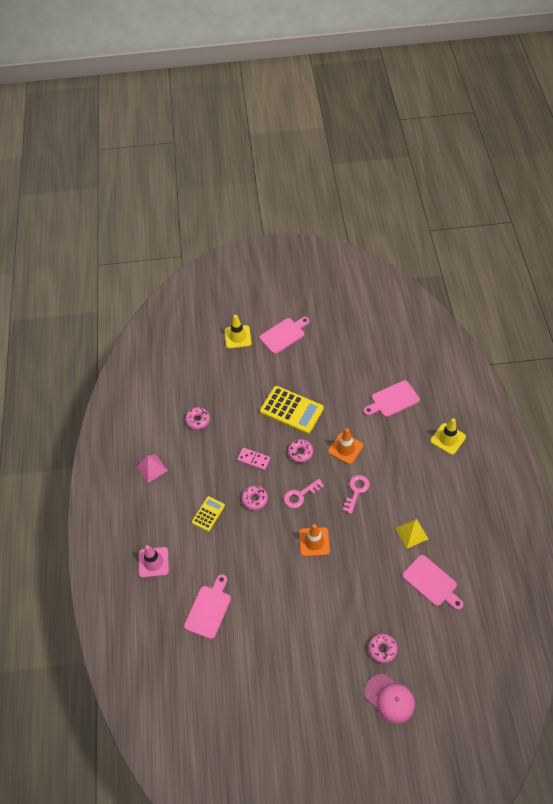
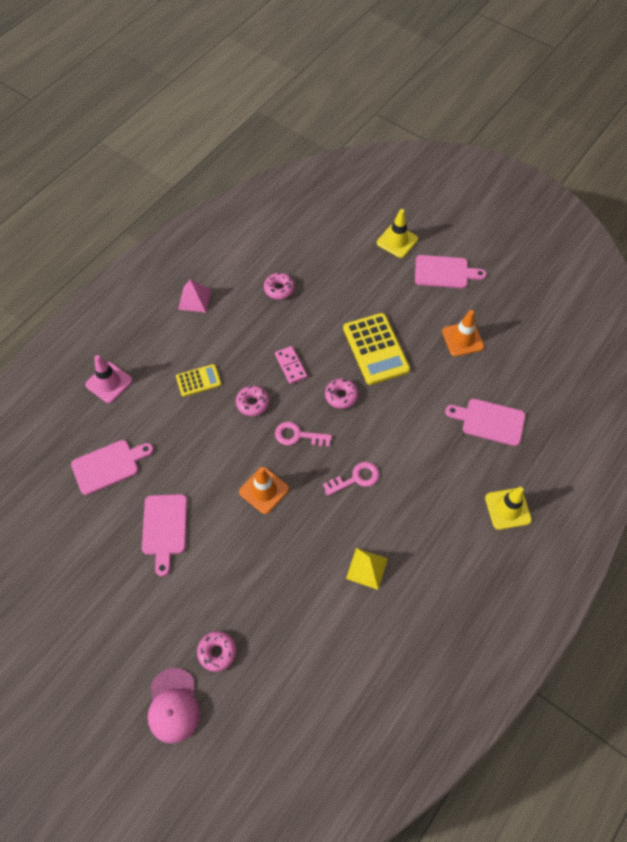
camera: 40 degrees right, 5 degrees up
(345, 448) = (389, 428): orange traffic cone -> orange traffic cone (462, 339)
(432, 582) = (334, 635): pink cutting board -> pink cutting board (164, 528)

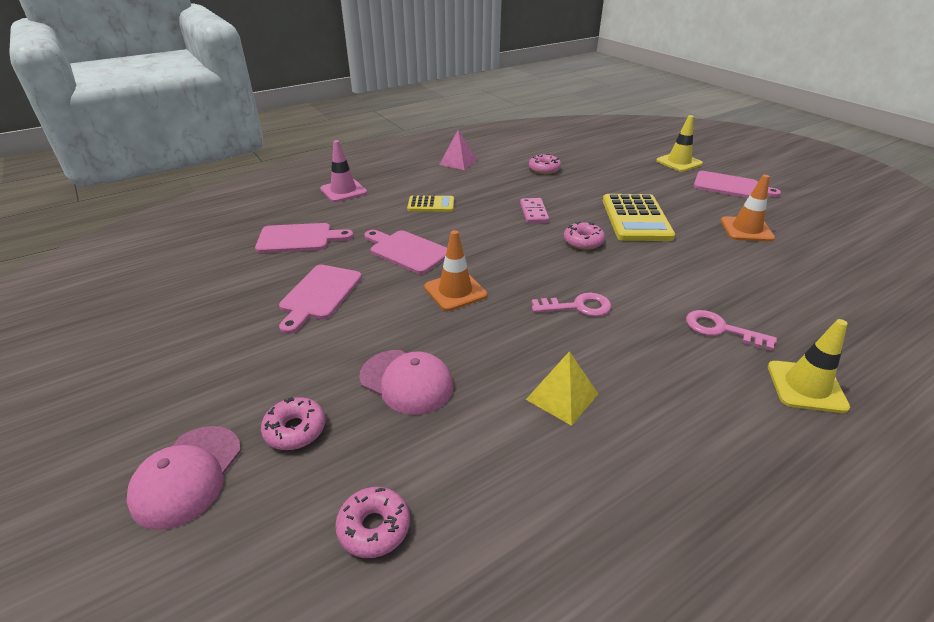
camera: 20 degrees right, 25 degrees down
(252, 403) = (479, 228): pink donut -> pink donut (374, 527)
(267, 590) = (406, 381): none -> pink cap
(298, 435) = (518, 259): pink key -> pink key (720, 329)
(489, 421) = (779, 297): pink cutting board -> pink cutting board (407, 251)

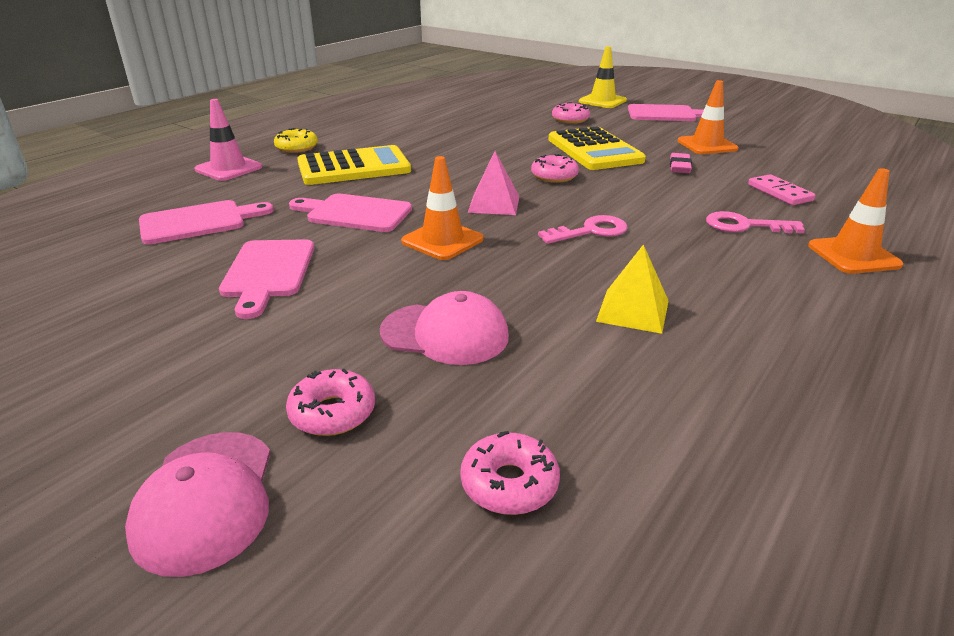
camera: 20 degrees left, 5 degrees down
(400, 178) = (297, 148): none -> yellow donut
(431, 204) = (354, 167): yellow calculator -> yellow calculator, size x1.82
(458, 162) = (359, 126): pink pyramid -> pink pyramid (494, 204)
(533, 212) = (481, 159): pink domino -> pink domino (779, 193)
(544, 169) = (465, 121): pink donut -> pink donut (570, 119)
(703, 251) = (679, 167): none -> pink eraser
(806, 386) = (853, 255): yellow traffic cone -> orange traffic cone

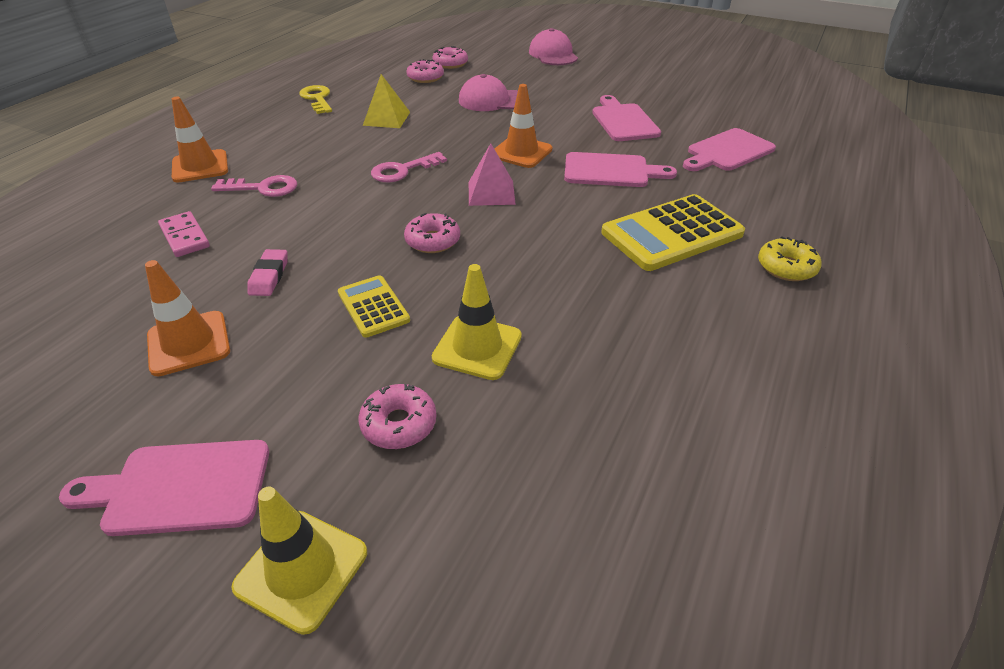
camera: 170 degrees right, 10 degrees up
(228, 168) = (806, 217): pink traffic cone -> none
(332, 412) = (528, 73): pink donut -> pink donut (425, 78)
(527, 134) = (477, 347): none -> yellow traffic cone
(594, 150) = (373, 307): yellow calculator -> yellow calculator, size x0.55
(791, 374) = (317, 99): none -> yellow key

